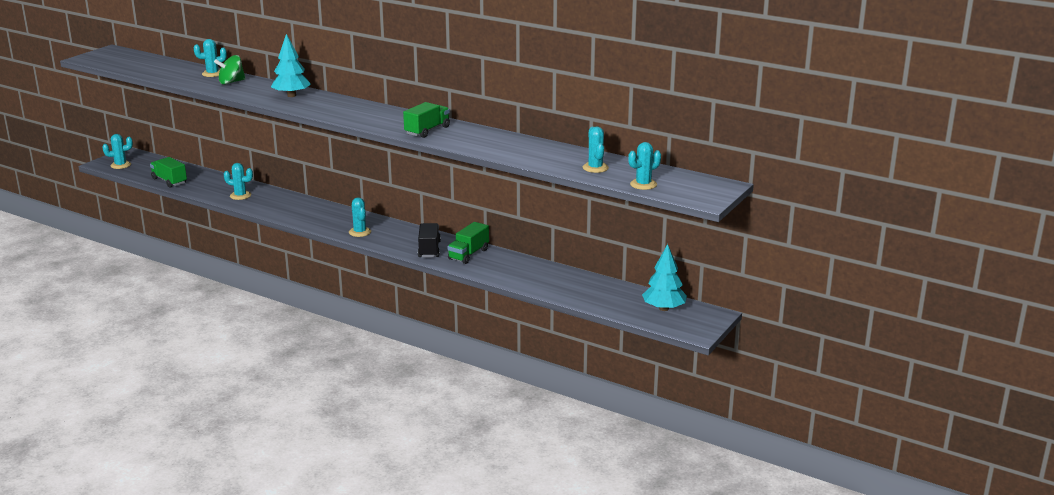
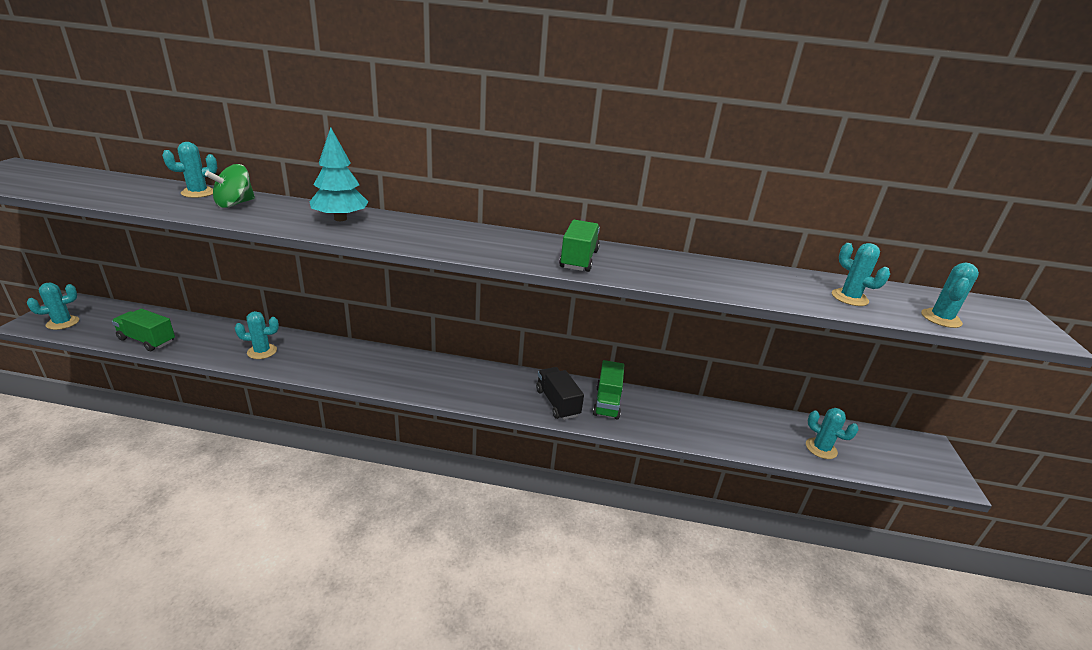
camera: 25 degrees left, 5 degrees up
(360, 232) = (454, 388): turquoise cactus -> turquoise cactus (821, 448)
(664, 308) = (878, 447): turquoise tree -> none

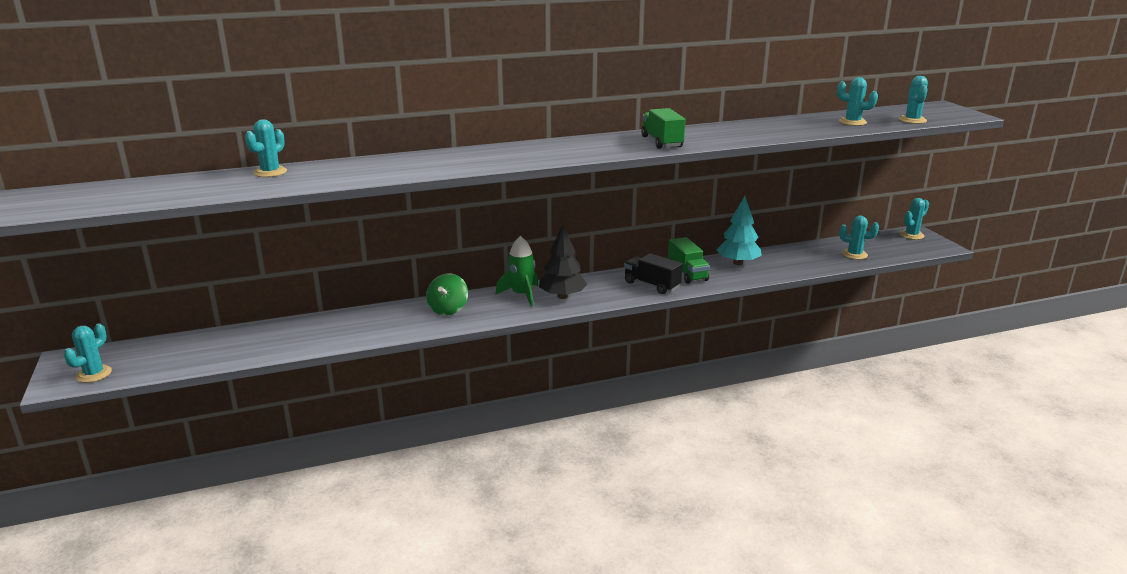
camera: 25 degrees left, 5 degrees down
(147, 340) = (218, 358): green truck -> none
(235, 204) = (325, 171): green spinning top -> green spinning top (448, 309)
(262, 351) = (351, 330): turquoise cactus -> turquoise cactus (911, 235)
(340, 219) = (438, 160): turquoise tree -> turquoise tree (738, 263)
(430, 368) = (521, 295): none -> green rocket
(462, 383) = (562, 296): none -> black tree

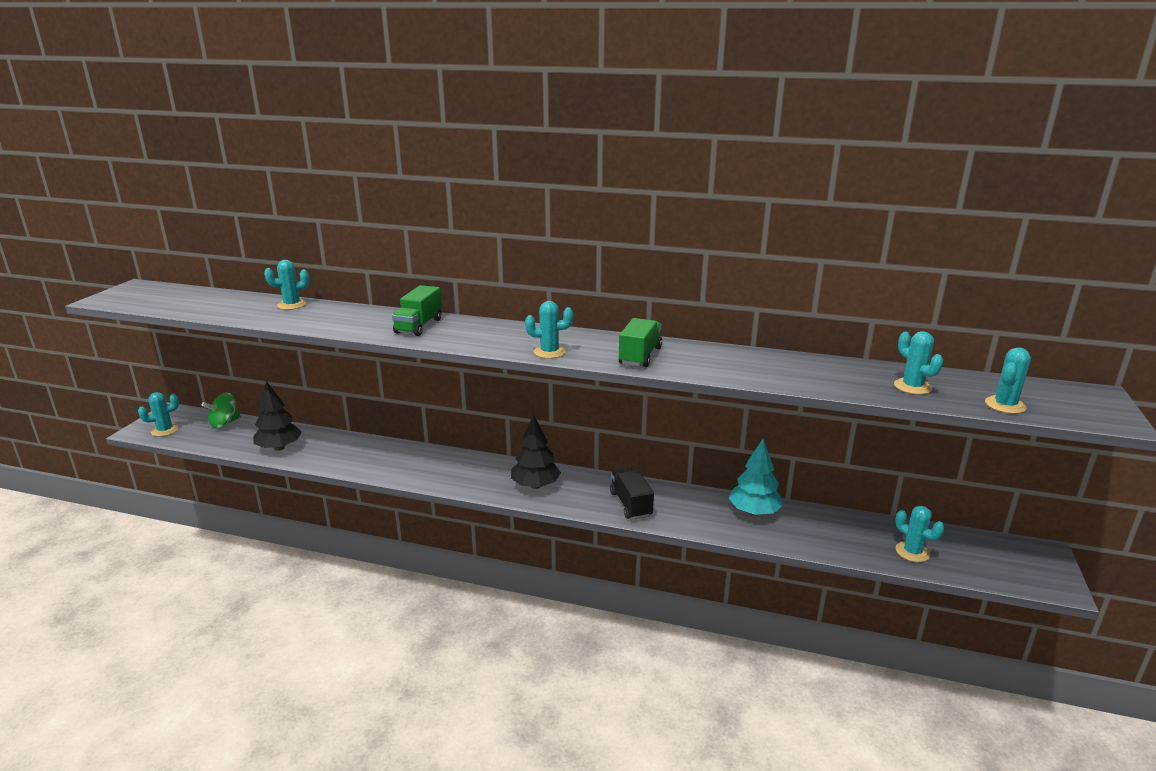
camera: 35 degrees right, 0 degrees up
(269, 345) = (279, 447): none -> black tree
(448, 309) = (431, 463): green spinning top -> green spinning top (224, 423)
(521, 295) = (504, 471): green rocket -> none
(687, 273) = (683, 504): green truck -> green truck (419, 326)
(911, 235) = (1032, 554): turquoise cactus -> turquoise cactus (549, 352)

